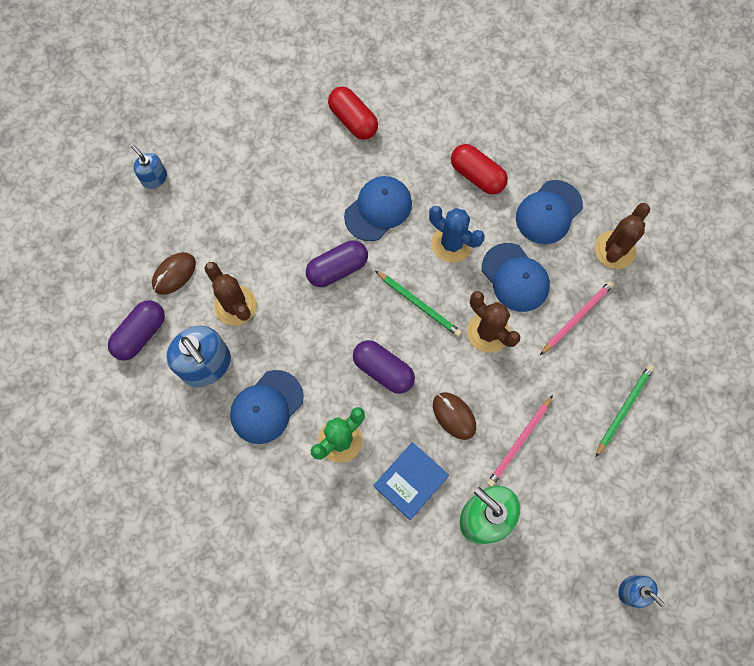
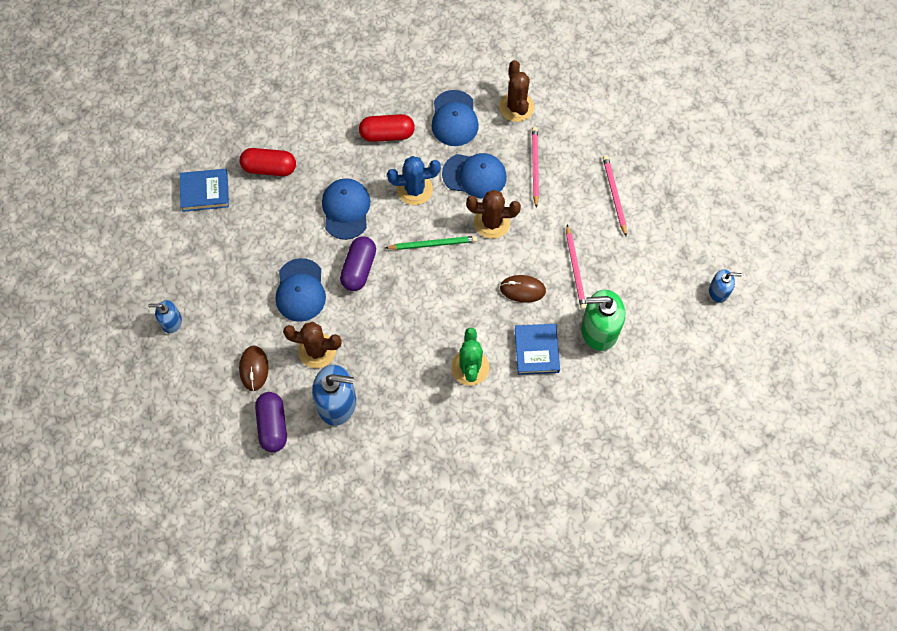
camera: 45 degrees left, 5 degrees down
(266, 407) = (403, 391): blue cap -> blue cap (300, 290)
(284, 96) = (205, 192): none -> blue book
(383, 370) = (452, 303): purple capsule -> none
(624, 409) = (614, 195): green pencil -> pink pencil

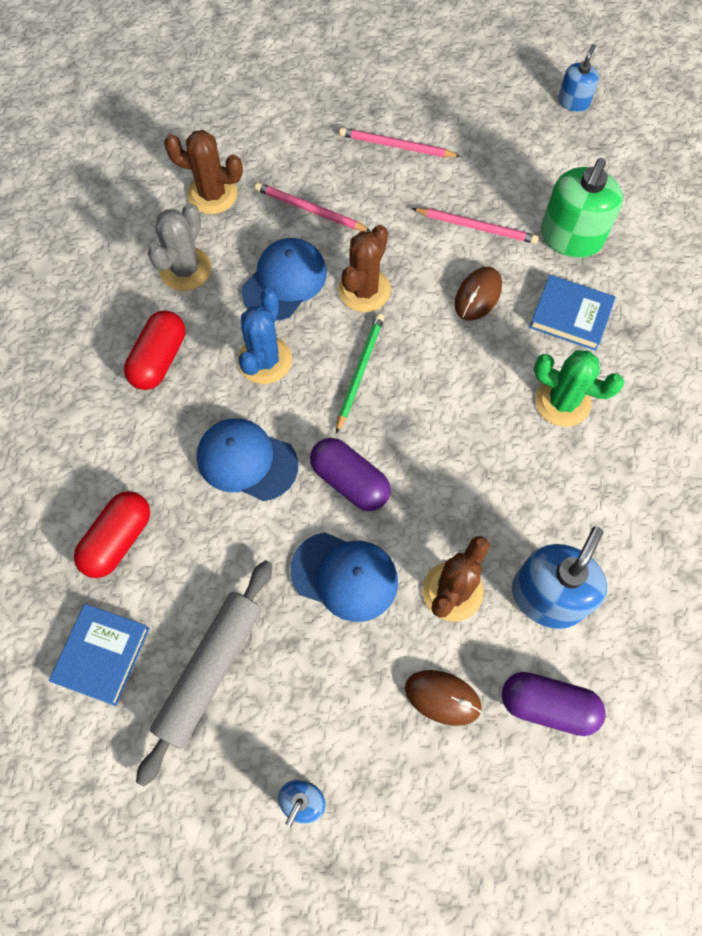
camera: 65 degrees left, 0 degrees up
(219, 246) = (210, 670): none -> grey rolling pin
(454, 118) = (185, 269): blue cap -> grey cactus

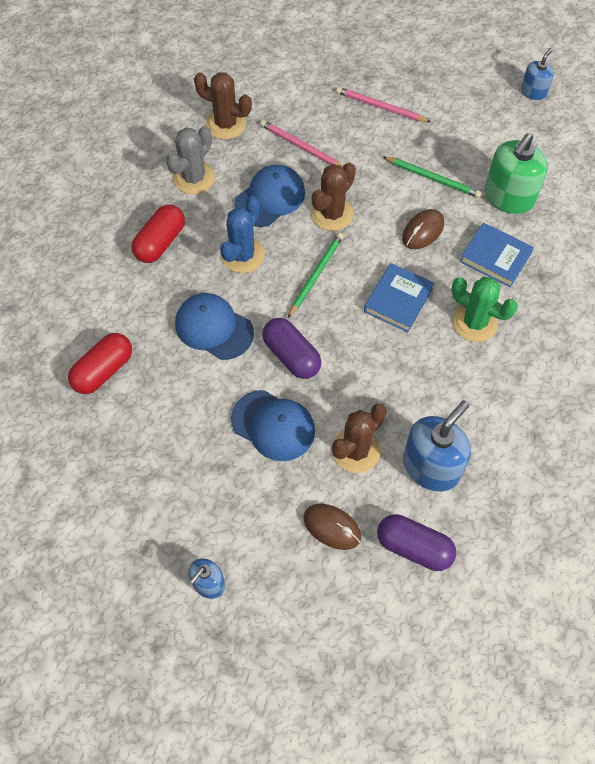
camera: 10 degrees right, 5 degrees down
(102, 655) = (75, 452): blue book -> blue book (398, 300)
(210, 670) = (155, 477): grey rolling pin -> none
(476, 227) = (433, 178): pink pencil -> green pencil

